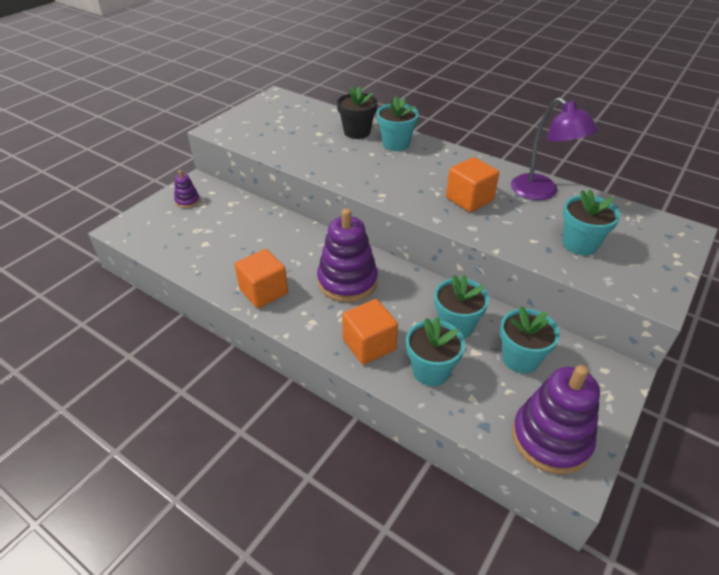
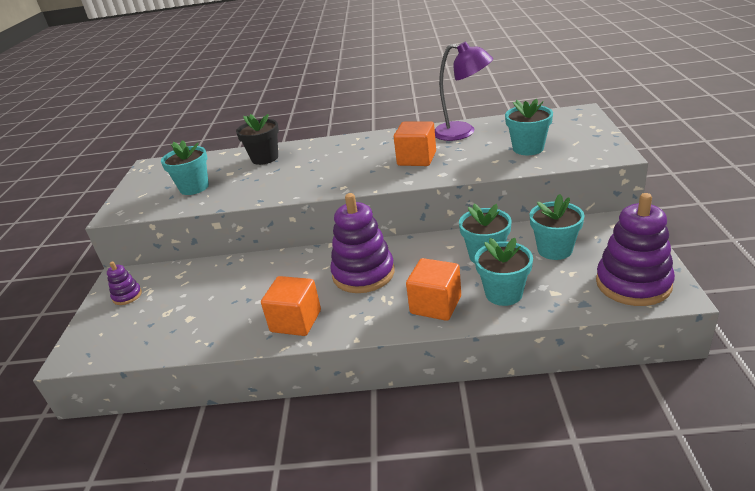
camera: 30 degrees left, 10 degrees down
(396, 144) = (310, 151): turquoise flower pot -> turquoise flower pot (194, 187)

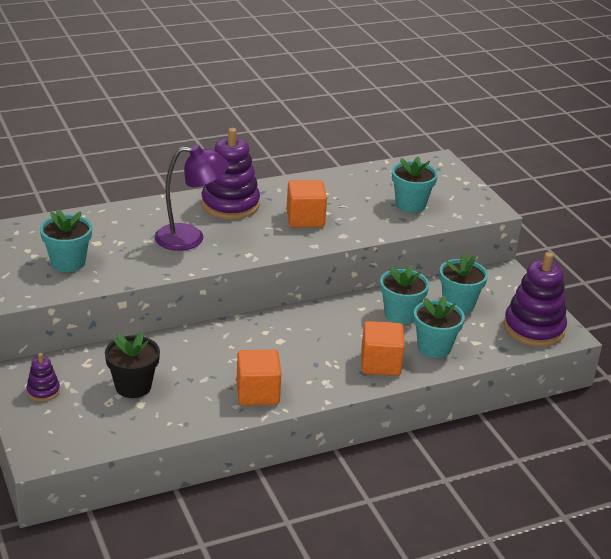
camera: 30 degrees left, 0 degrees up
(265, 158) = (125, 222): black flower pot -> black flower pot (133, 386)
(363, 274) = (293, 342): purple stacking toy -> purple stacking toy (230, 205)
(462, 132) = (334, 186): purple lamp -> purple lamp (190, 238)

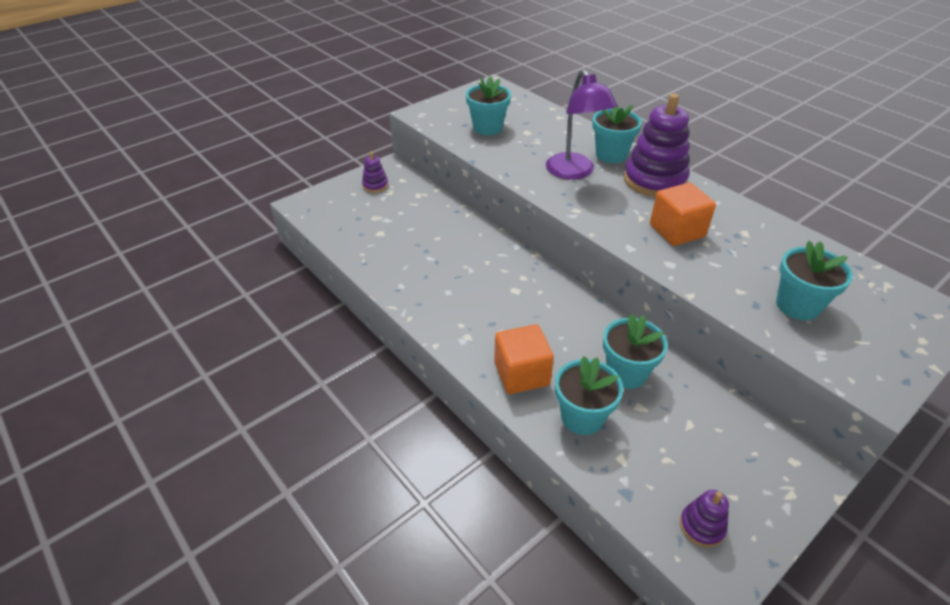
camera: 75 degrees right, 10 degrees up
(133, 386) = (401, 224): black flower pot -> none
(257, 393) = (425, 294): orange cube -> none
(458, 304) = (692, 426): turquoise flower pot -> turquoise flower pot (611, 155)
(533, 328) = (702, 526): purple stacking toy -> purple stacking toy, size x0.48

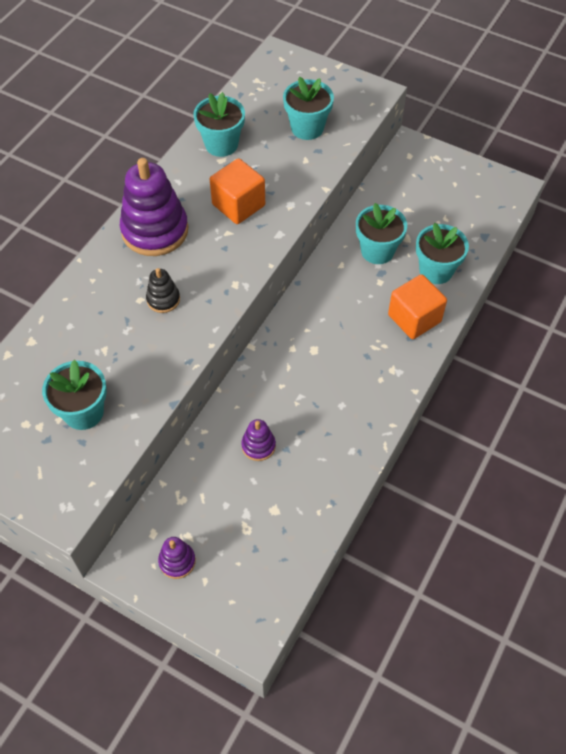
camera: 110 degrees left, 15 degrees up
(574, 172) = (163, 299): purple lamp -> black stacking toy
(611, 155) = (113, 274): turquoise flower pot -> turquoise flower pot (221, 144)
(702, 526) = (485, 197): purple stacking toy -> purple stacking toy (258, 446)

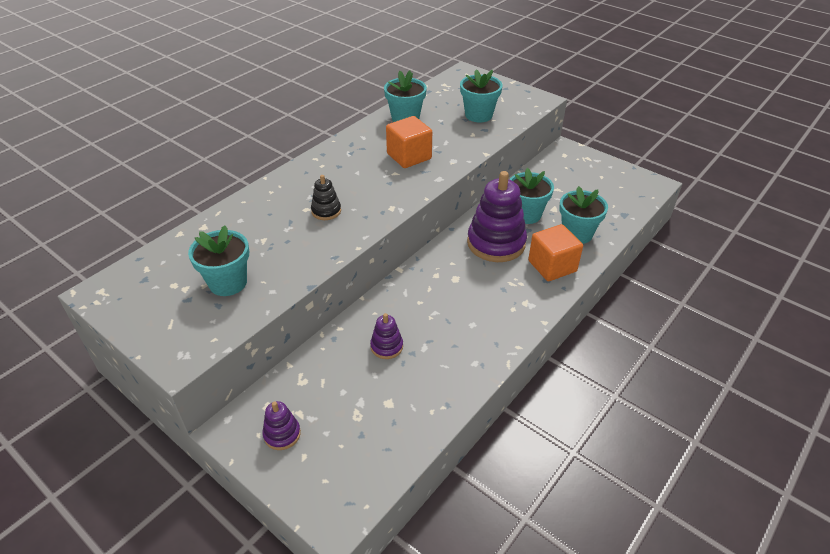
camera: 10 degrees right, 15 degrees down
(155, 230) = (334, 165): purple stacking toy -> purple stacking toy (496, 243)

